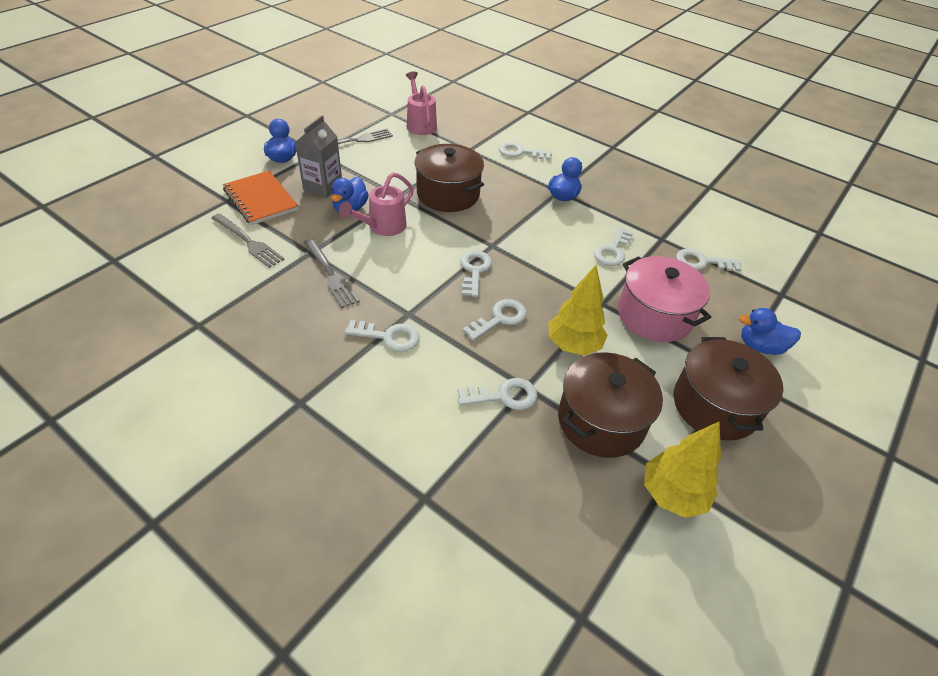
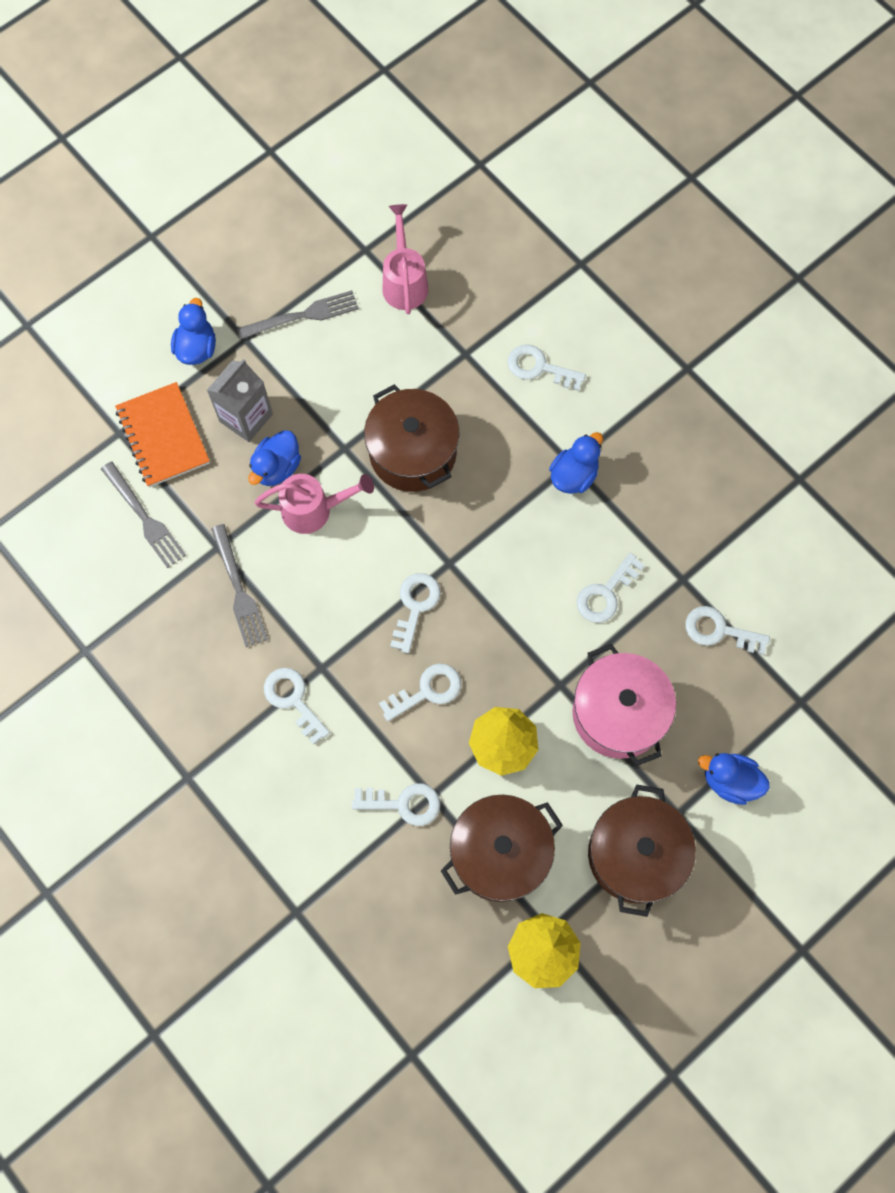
camera: 15 degrees right, 25 degrees up
(382, 227) = (314, 510): pink watering can -> pink watering can turned 150 degrees counterclockwise
(389, 337) = (293, 700): white key -> white key turned 150 degrees counterclockwise

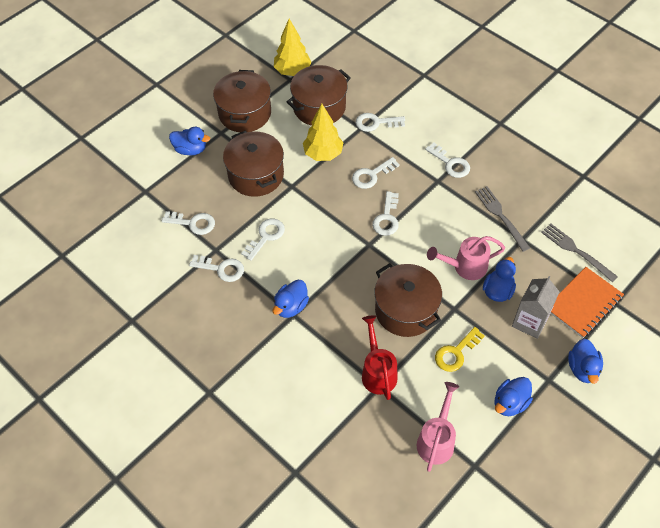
camera: 175 degrees right, 15 degrees down
(163, 436) = (583, 303): orange notebook -> orange notebook turned 75 degrees clockwise
(303, 315) = (510, 403): grey fork -> blue duck
(356, 386) = (456, 353): none -> yellow key
(404, 282) = (437, 440): pink watering can -> pink watering can turned 150 degrees counterclockwise
(464, 371) = (378, 372): none -> red watering can
(539, 367) = (322, 381): white key -> white key (221, 269)
(618, 713) = (256, 175): pink pot -> brown pot

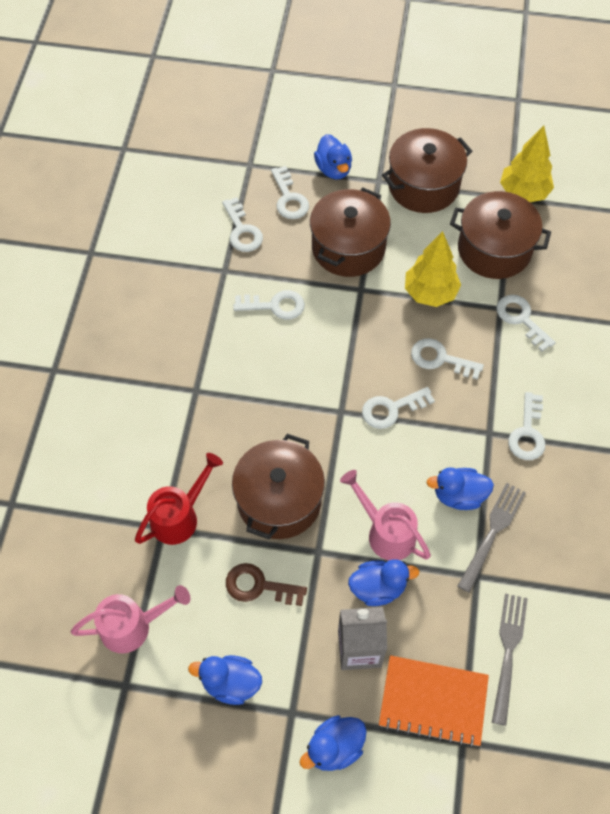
camera: 55 degrees right, 5 degrees up
(221, 269) = (204, 291): white key -> white key (289, 198)
(291, 306) = (204, 383): blue duck -> blue duck (459, 495)
(456, 353) = (259, 586): yellow key -> brown key

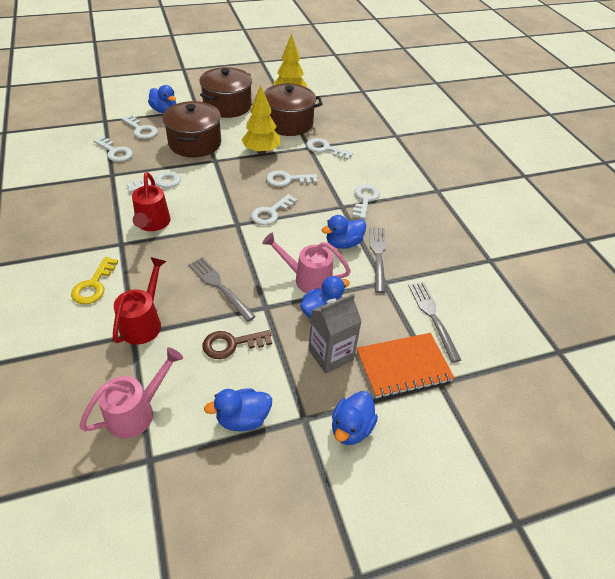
camera: 30 degrees left, 15 degrees down
(146, 442) = (94, 285): none -> yellow key
(242, 373) = (152, 224): none -> red watering can
(279, 500) = (219, 286): brown pot -> grey fork
(527, 433) = (365, 199): white key -> white key turned 150 degrees counterclockwise

